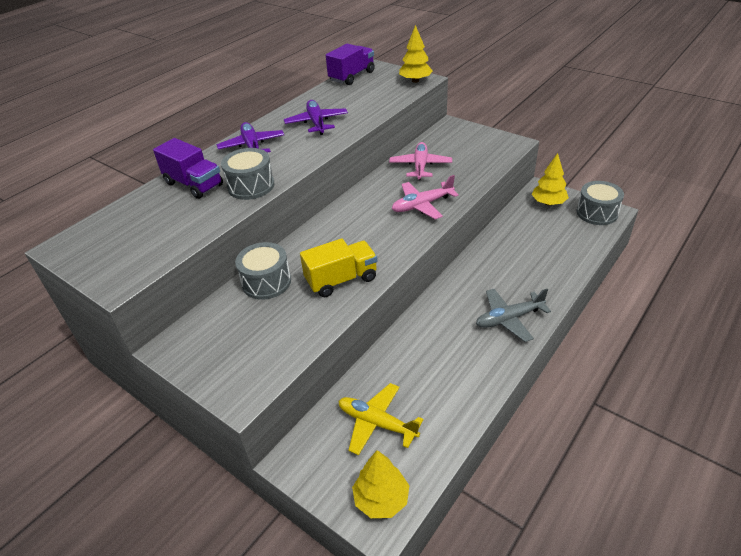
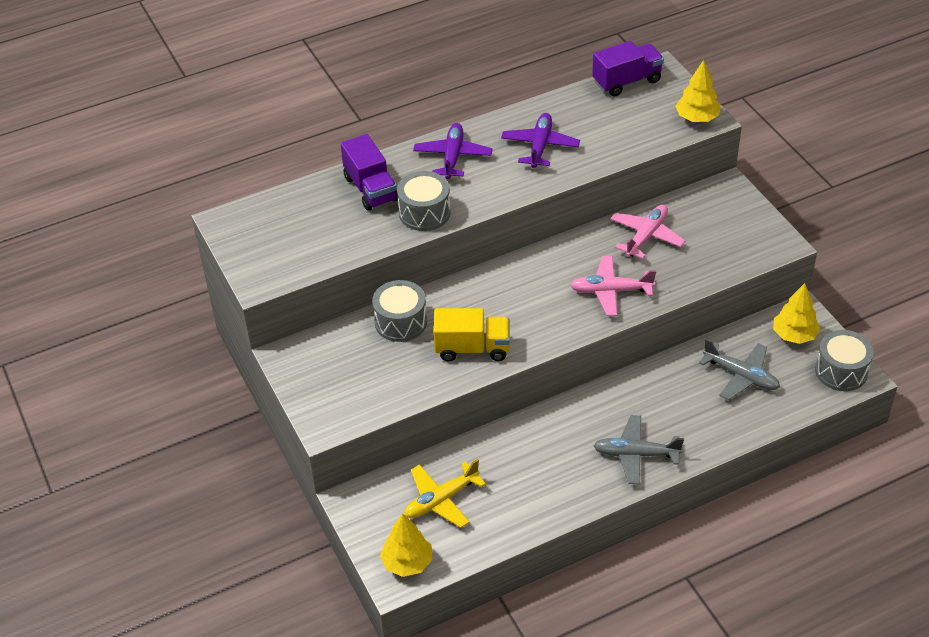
camera: 25 degrees right, 5 degrees up
(376, 423) = (441, 500): yellow plane -> yellow plane turned 90 degrees counterclockwise
(537, 238) = (741, 376): none -> grey plane

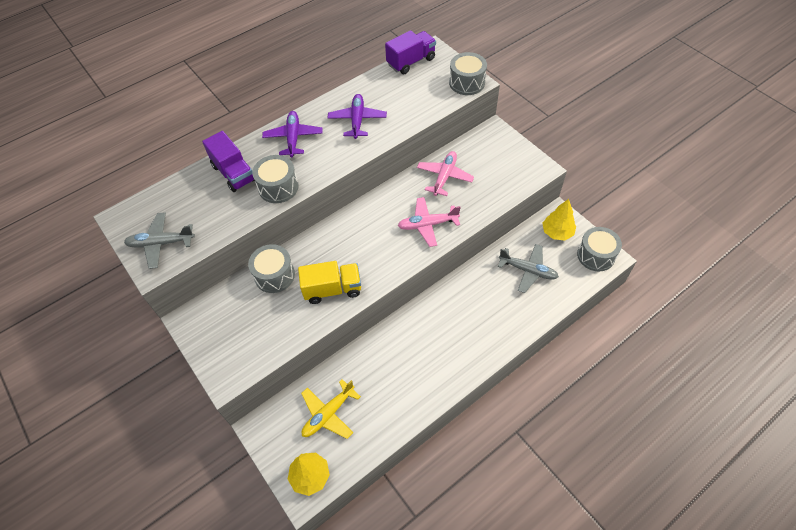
camera: 10 degrees left, 10 degrees up
(635, 454) = (466, 348): grey plane -> grey plane (161, 243)
(697, 118) = (467, 83): yellow tree -> grey drum

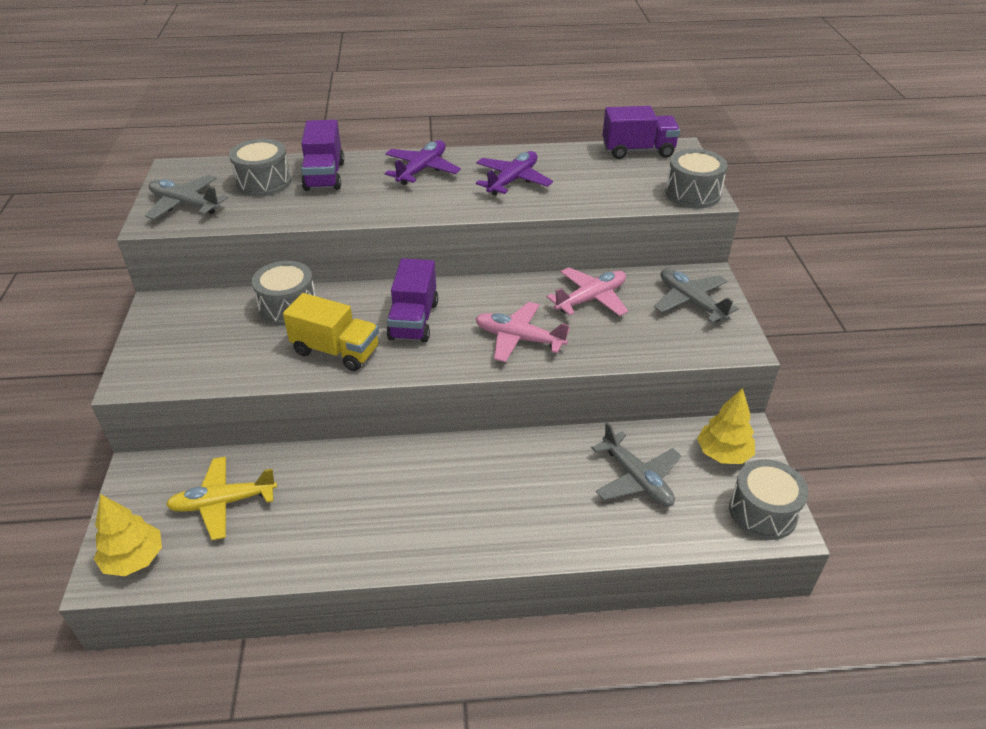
camera: 30 degrees right, 15 degrees down
(278, 187) = (356, 206): grey drum -> grey drum (264, 182)
(359, 244) = (414, 320): none -> purple truck
(497, 152) = (690, 302): none -> grey plane

